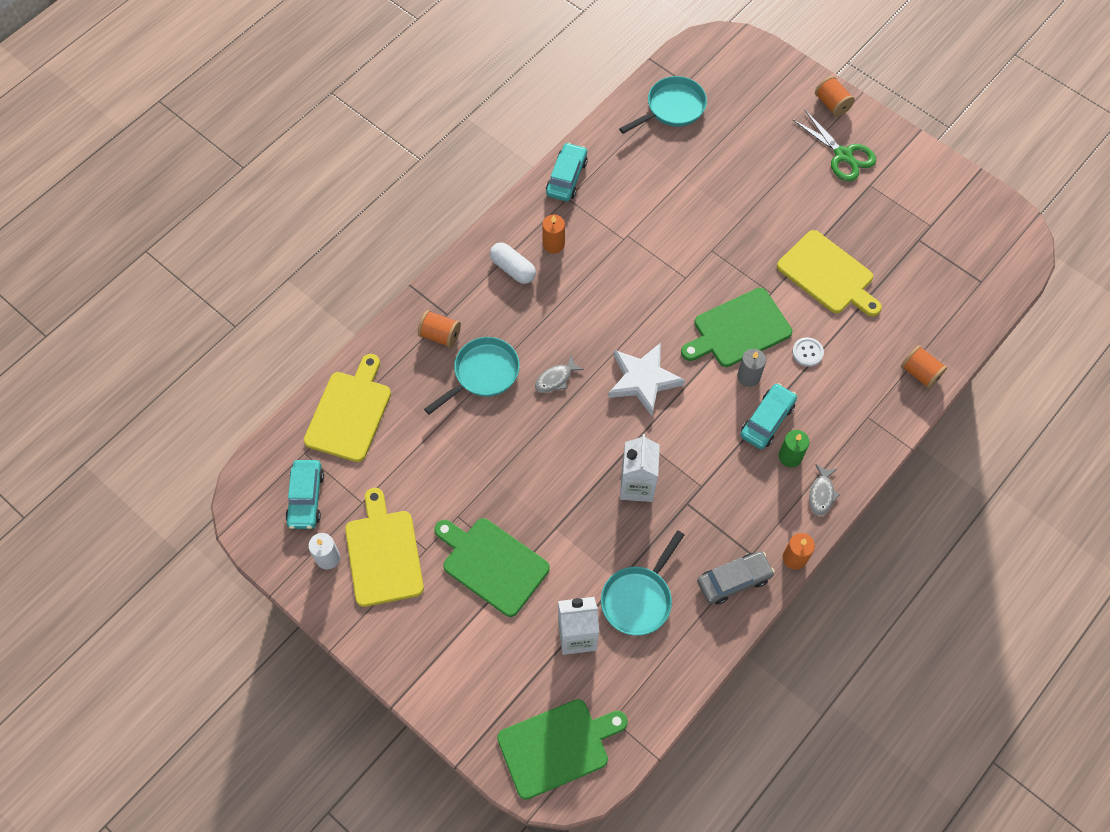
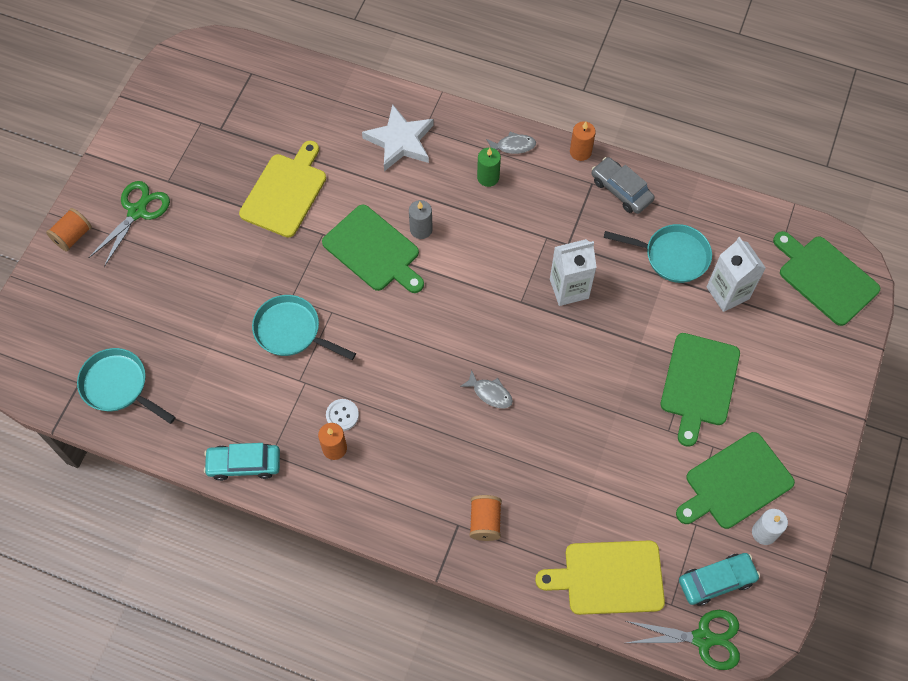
camera: 110 degrees left, 0 degrees up
(265, 466) = (702, 638): none -> green scissors
(383, 553) = (735, 483): yellow cutting board -> green cutting board
(483, 374) = (512, 463): turquoise pan -> turquoise pan (291, 331)
(513, 269) = (379, 478): white capsule -> none
(643, 380) = (460, 315): white star -> white star (400, 141)
(767, 420) = (460, 203): turquoise car -> none
(807, 352) = (377, 189): white button -> white button (342, 415)
(920, 373) = (365, 100): orange spool -> none

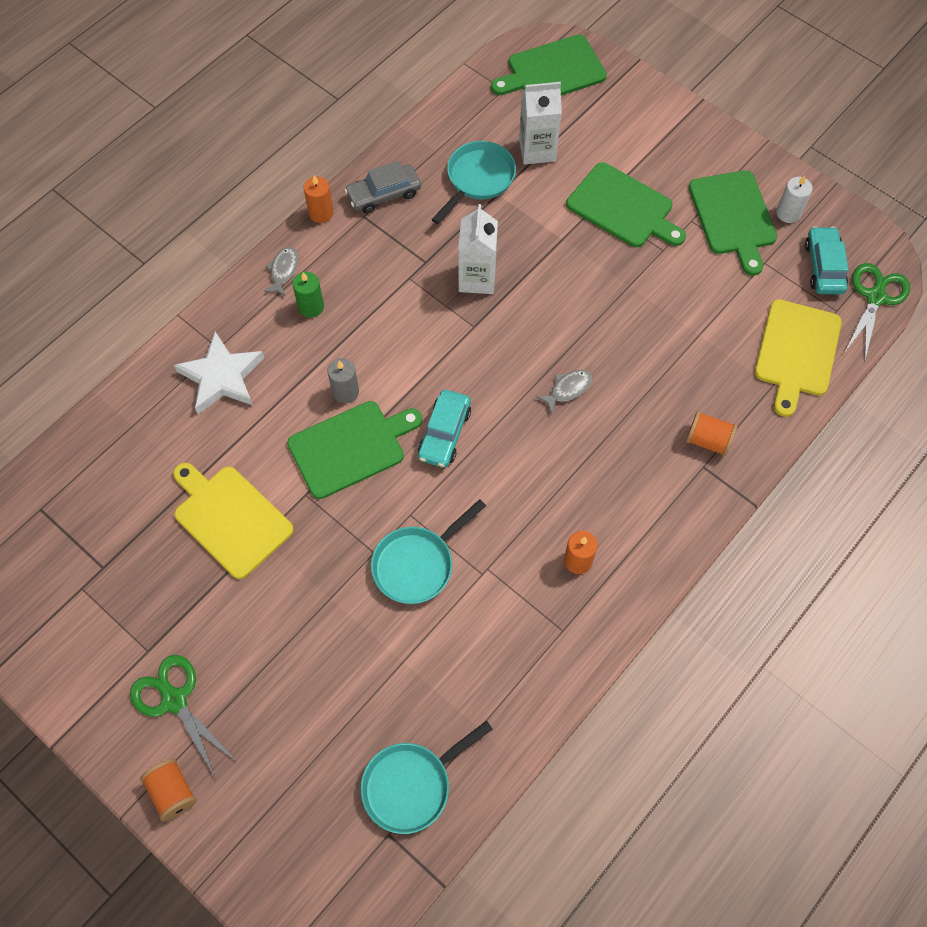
camera: 70 degrees left, 0 degrees up
(244, 464) = (564, 663): turquoise car -> turquoise car (444, 433)
(342, 415) = (541, 541): white button -> none

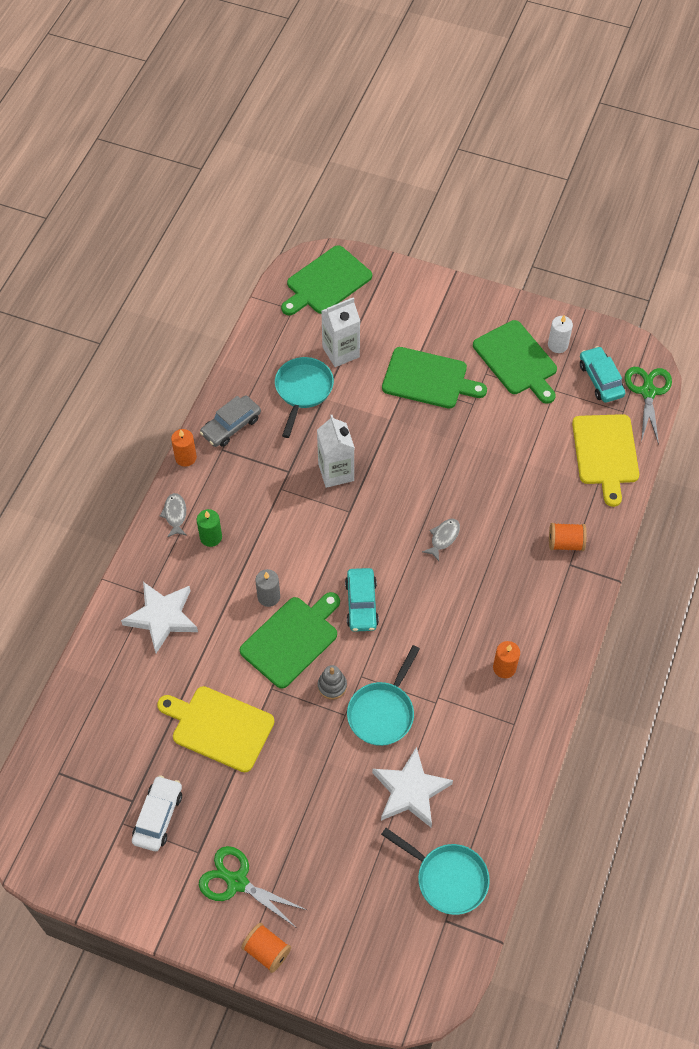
camera: 20 degrees left, 5 degrees down
(122, 595) = (158, 817): none -> white car
(373, 514) = (332, 686): none -> grey stacking toy
(411, 666) = (410, 791): none -> white star
(411, 785) = (447, 878): turquoise pan -> turquoise pan turned 90 degrees counterclockwise

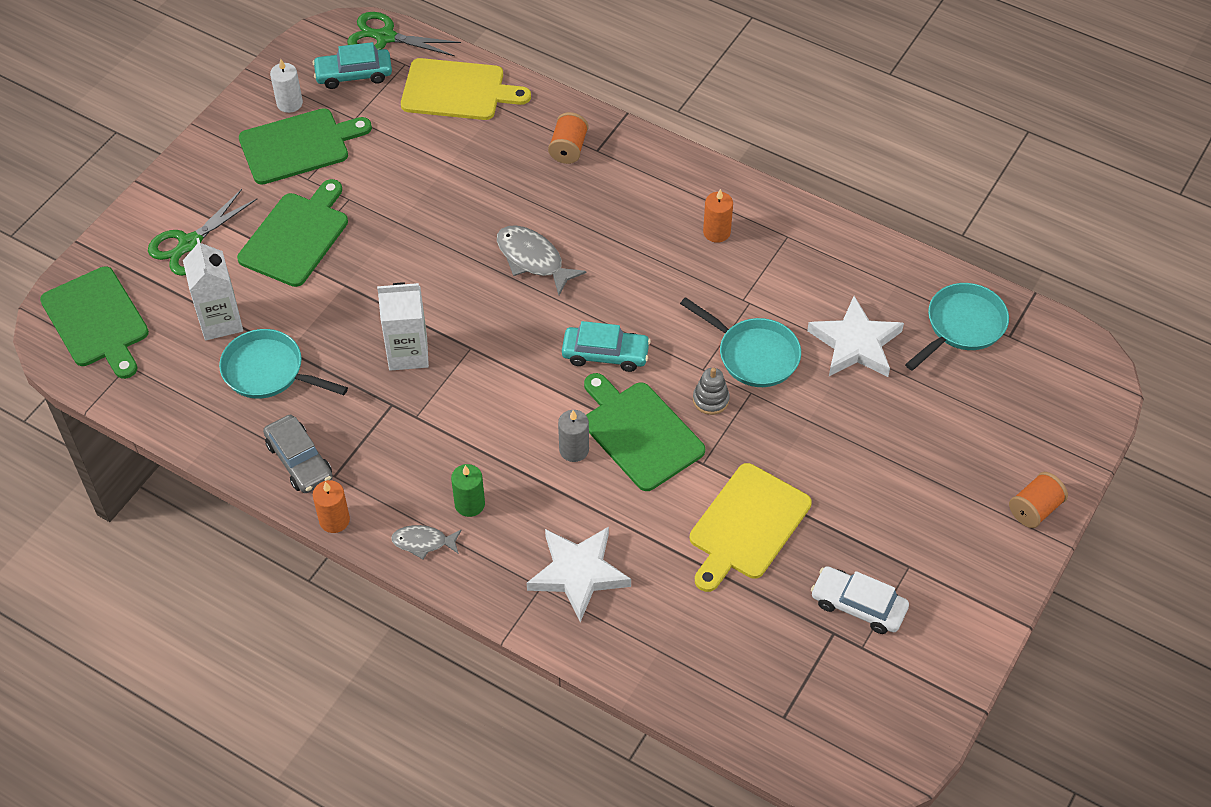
camera: 80 degrees left, 5 degrees down
(237, 882) = (950, 529): green scissors -> green scissors (190, 244)
(443, 538) = (533, 259): grey fish -> grey fish, size x1.61

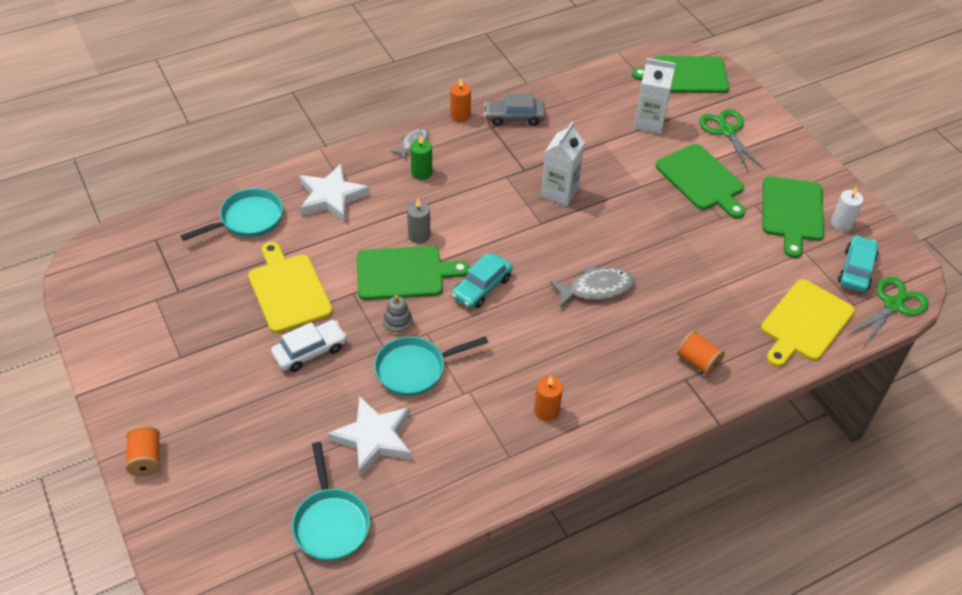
camera: 120 degrees right, 5 degrees down
(268, 371) = (592, 128): turquoise pan -> turquoise pan (248, 219)
(858, 605) = (182, 313): white car -> white car (310, 351)

